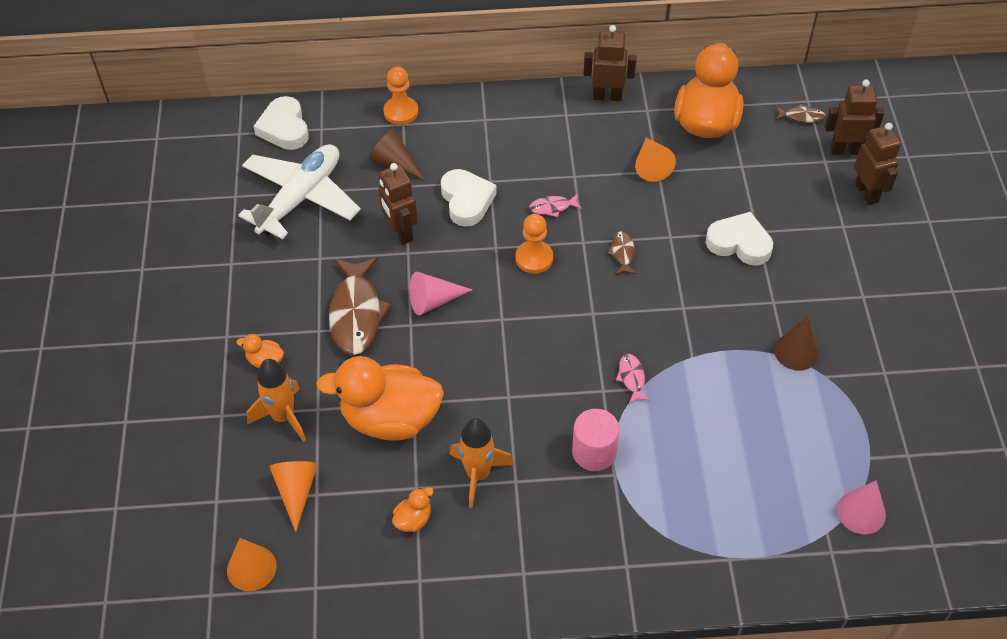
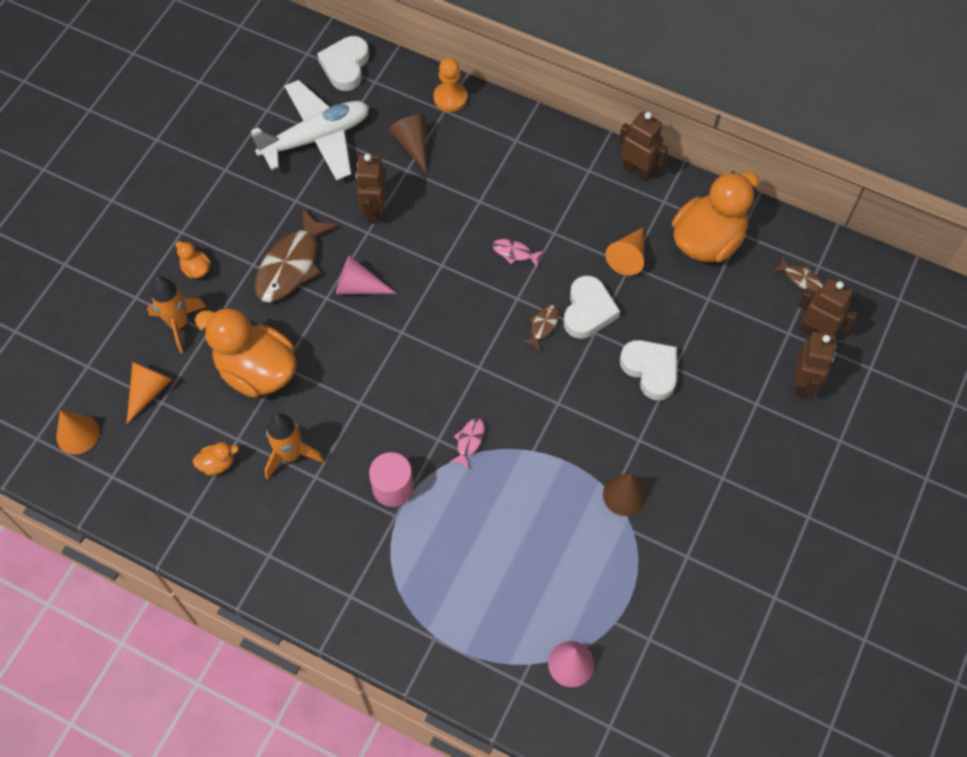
camera: 30 degrees right, 10 degrees up
(466, 200) = (447, 209): white heart -> white heart (588, 311)
(534, 258) = (466, 291): orange pawn -> none

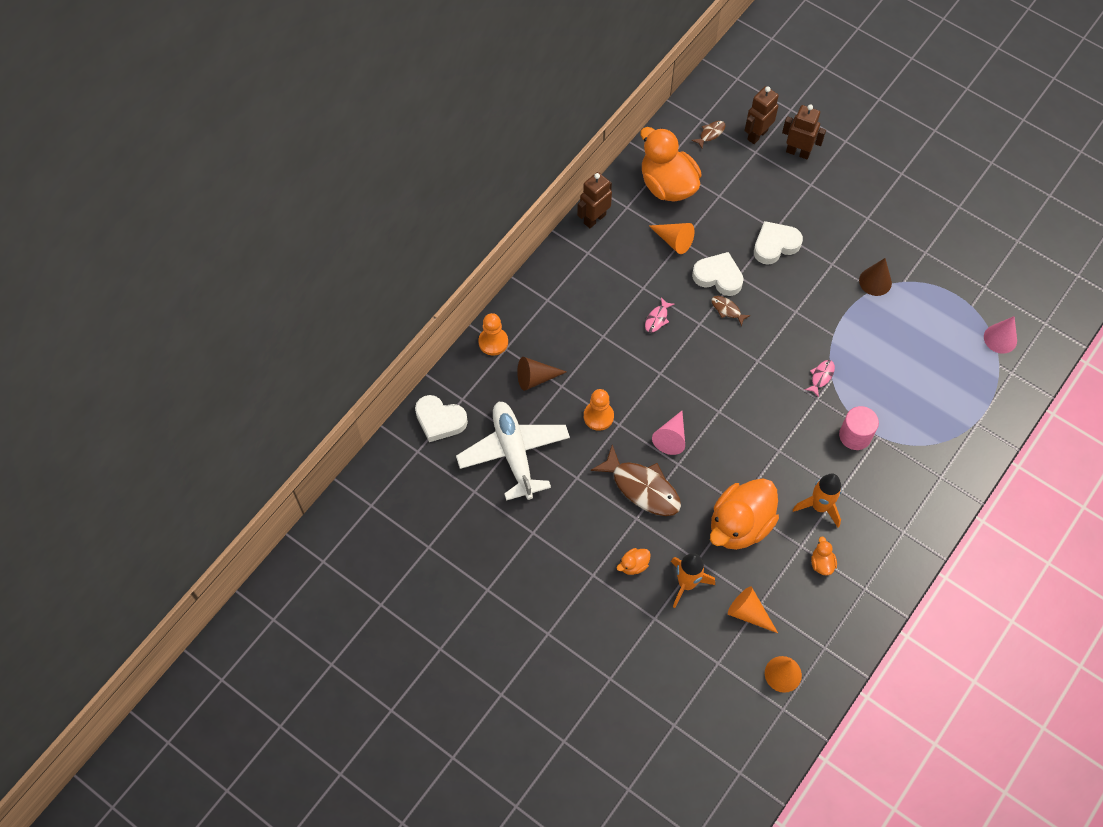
camera: 80 degrees left, 0 degrees up
(374, 211) = (598, 416): brown robot -> orange pawn
(469, 441) = (821, 377): pink fish -> pink fish turned 90 degrees clockwise

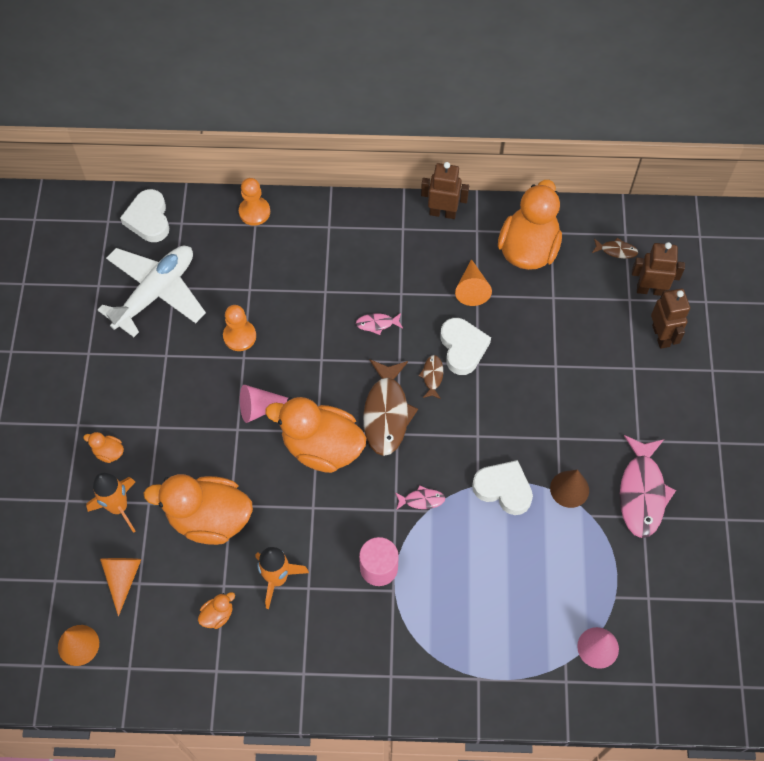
camera: 55 degrees right, 0 degrees up
(535, 378) = (242, 265): brown cone -> none
(642, 488) = (191, 414): brown fish -> brown fish (386, 413)
(734, 415) = (322, 447): none -> orange duck
(775, 245) = (537, 376): white heart -> white heart (503, 489)
(907, 241) = (642, 493): none -> pink fish

